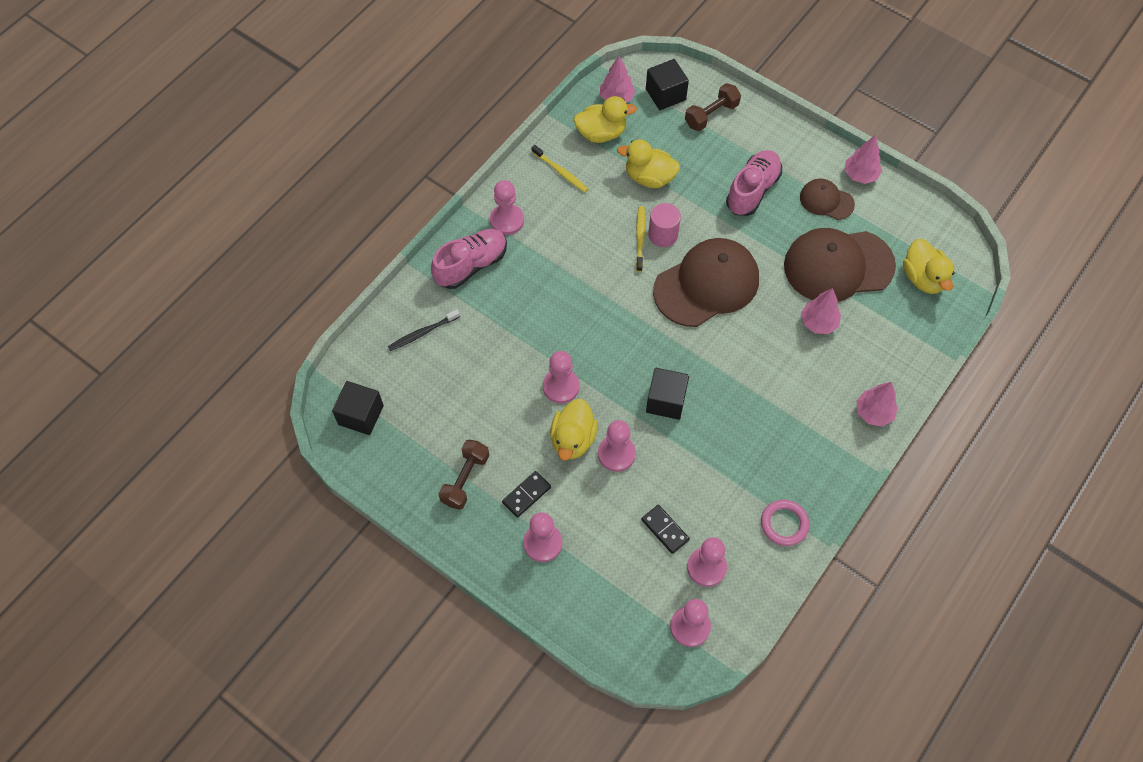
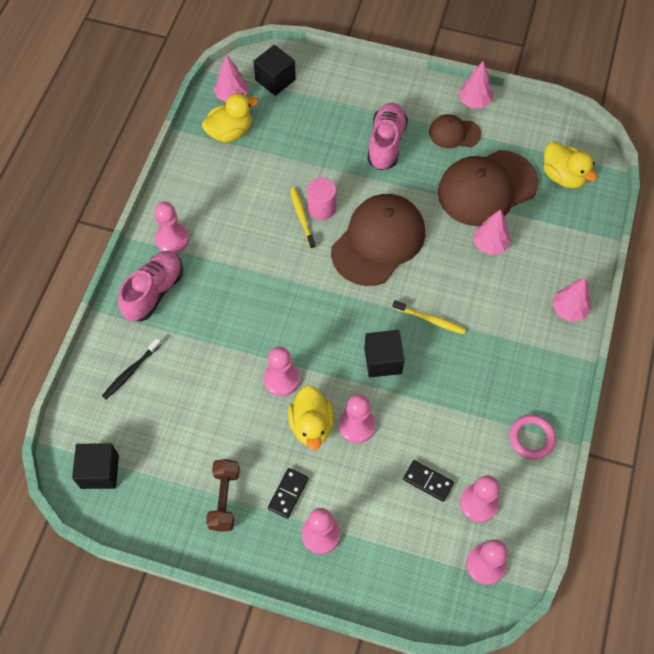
camera: 20 degrees left, 0 degrees up
(561, 172) = (206, 179): yellow toothbrush -> yellow toothbrush (430, 320)
(649, 177) = (289, 159): yellow duck -> none
(711, 115) = (323, 86): brown dumbbell -> none

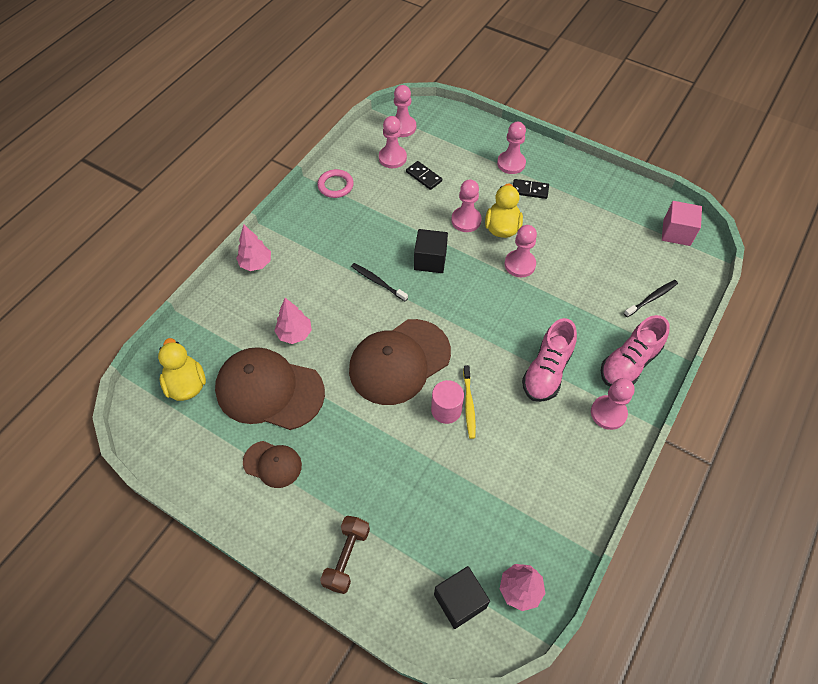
camera: 165 degrees left, 5 degrees down
(99, 471) = (676, 232): black cube -> pink cube
(224, 499) = (578, 196): brown dumbbell -> brown dumbbell (346, 557)
(230, 132) = (530, 533): yellow duck -> none
(288, 493) = (530, 190): black domino -> black domino turned 60 degrees clockwise
(386, 143) = (353, 470): pink shoe -> pink shoe (547, 371)
(430, 320) = (377, 282): yellow toothbrush -> black toothbrush
(474, 102) = (230, 500): pink tree -> none
(487, 188) = (269, 390): brown cap -> brown cap turned 150 degrees counterclockwise

